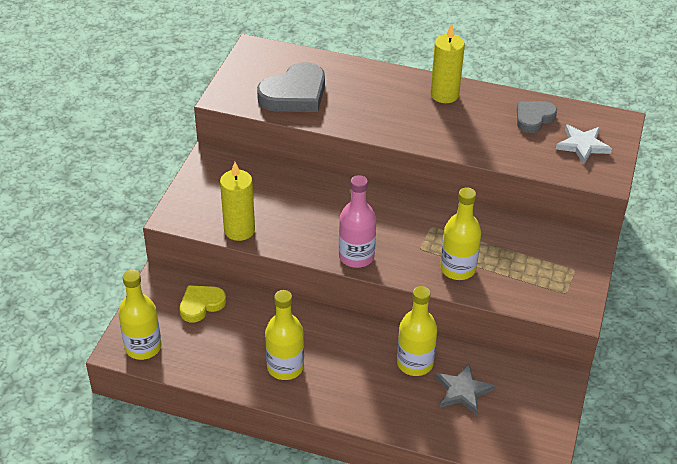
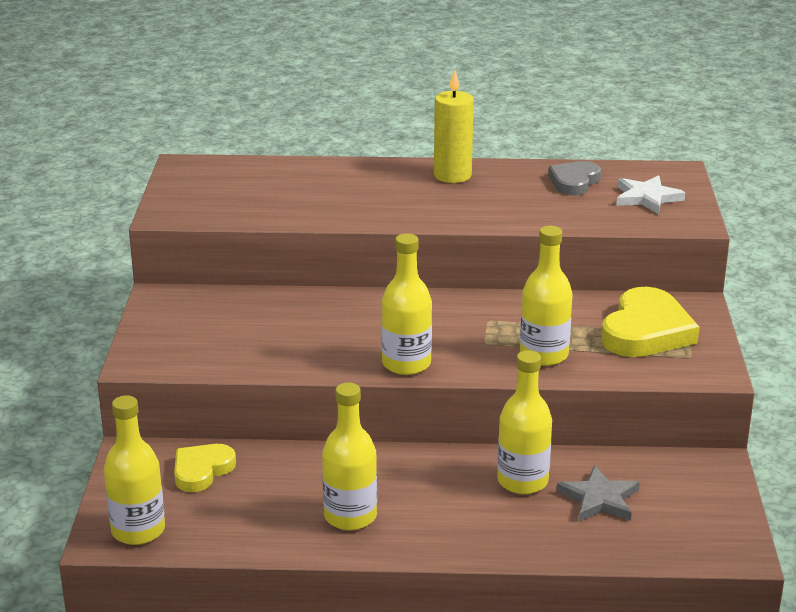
camera: 15 degrees left, 15 degrees down
(239, 230) = (235, 362): yellow candle -> none
(295, 94) = (260, 199): grey heart -> none
(356, 256) = (406, 364): pink bottle -> yellow bottle
(543, 261) = (646, 331): none -> yellow heart

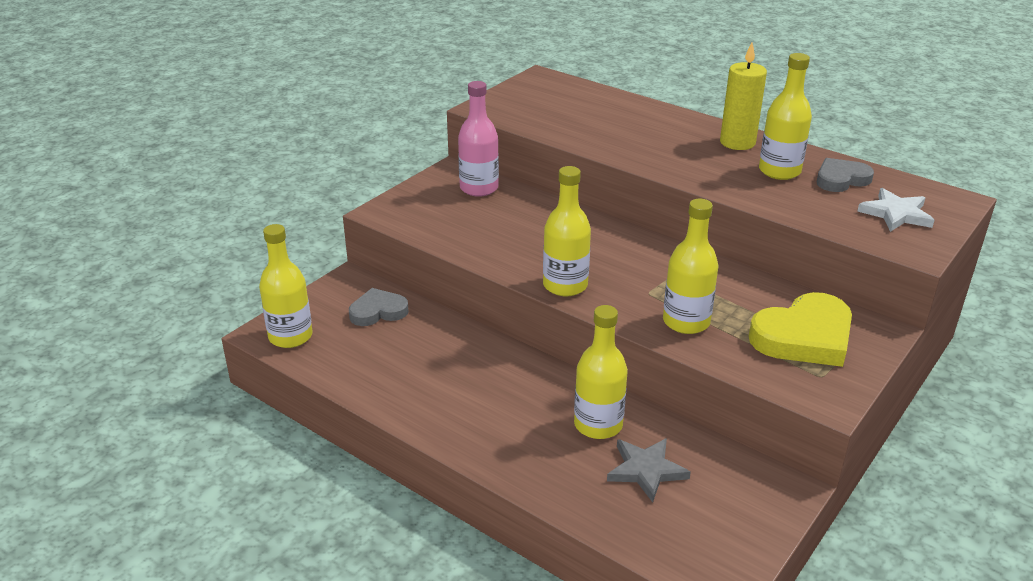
camera: 35 degrees right, 5 degrees up
(202, 470) = (378, 311): yellow heart -> grey heart
(211, 304) = (479, 188): none -> pink bottle
(350, 516) = (437, 392): yellow bottle -> yellow bottle (779, 171)

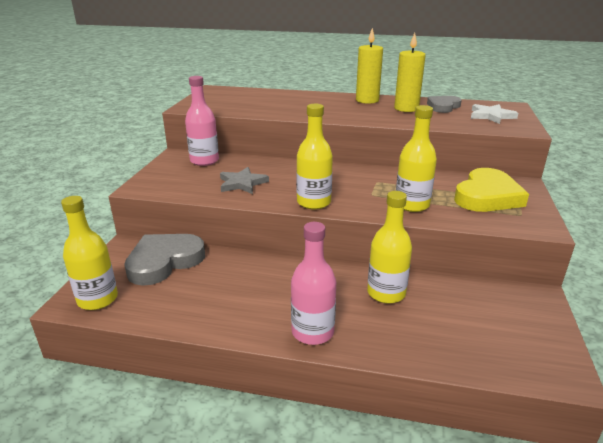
camera: 25 degrees left, 5 degrees down
(378, 311) = (164, 261): grey heart -> grey heart, size x1.64
(481, 441) = (312, 332): none -> pink bottle
(646, 470) = (444, 313): grey star -> grey star (242, 183)
(779, 171) = (406, 108): yellow bottle -> yellow candle

